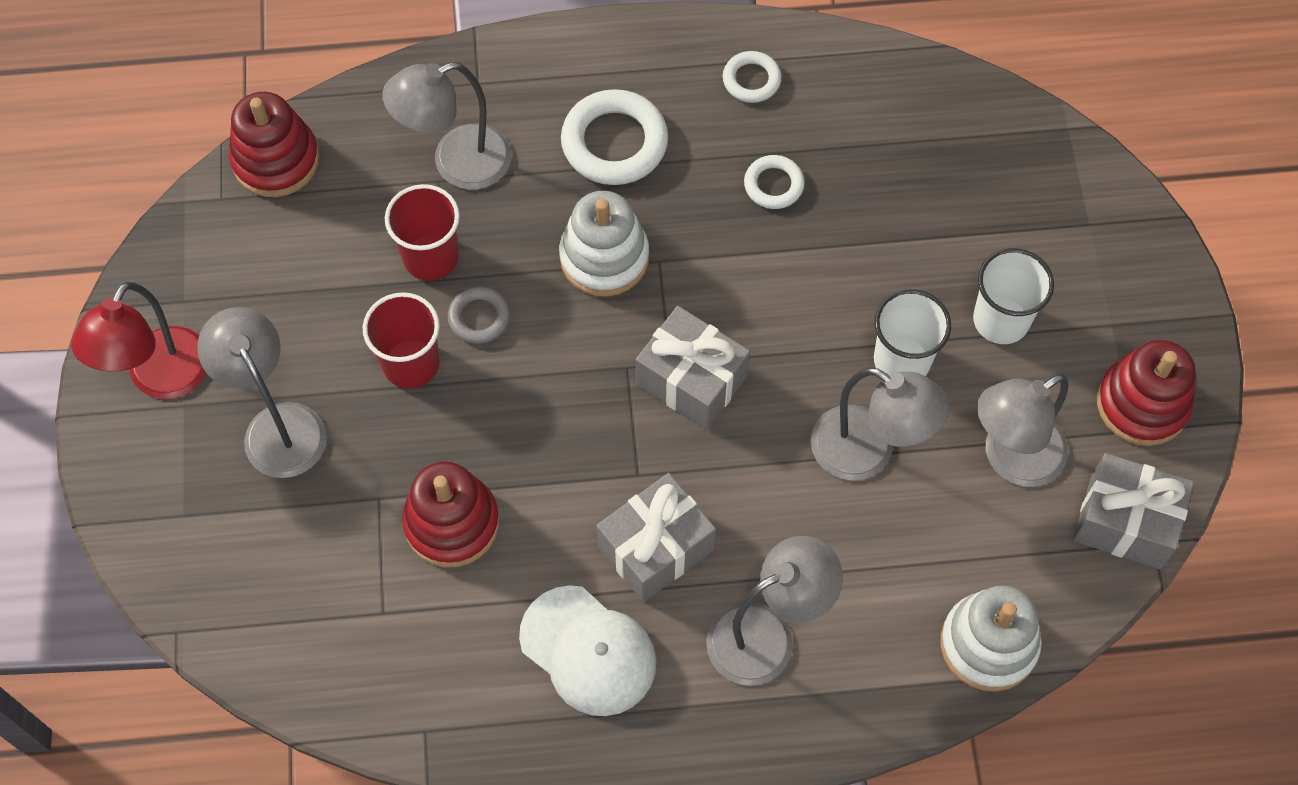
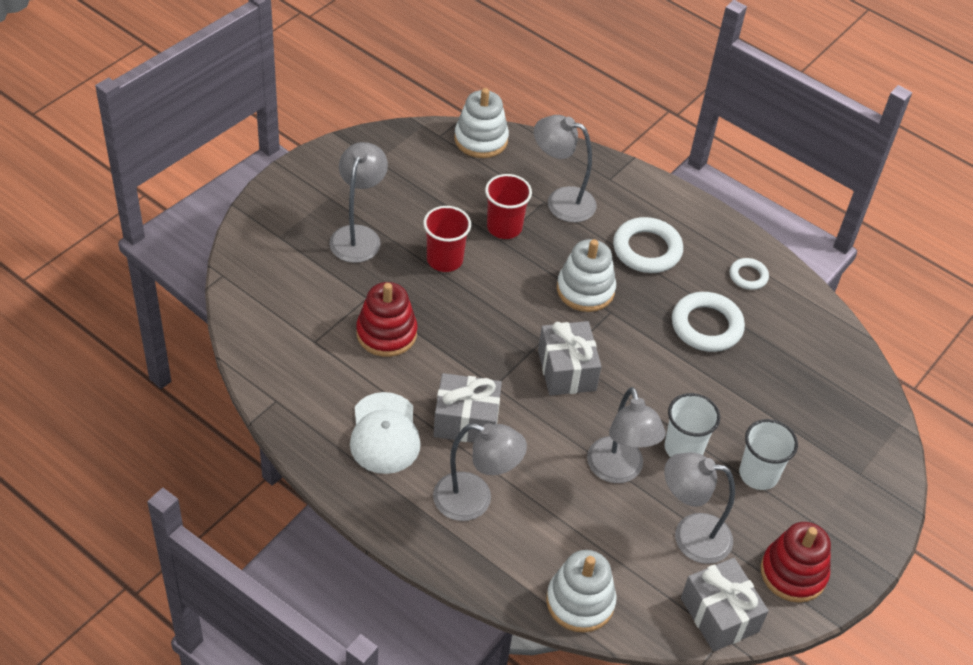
camera: 40 degrees right, 15 degrees down
(160, 379) = (332, 180): red lamp -> none
(276, 160) = (481, 139): red stacking toy -> white stacking toy
(479, 318) = (497, 267): grey ring -> none
(773, 185) = (706, 326): white ring -> white ring, size x1.79

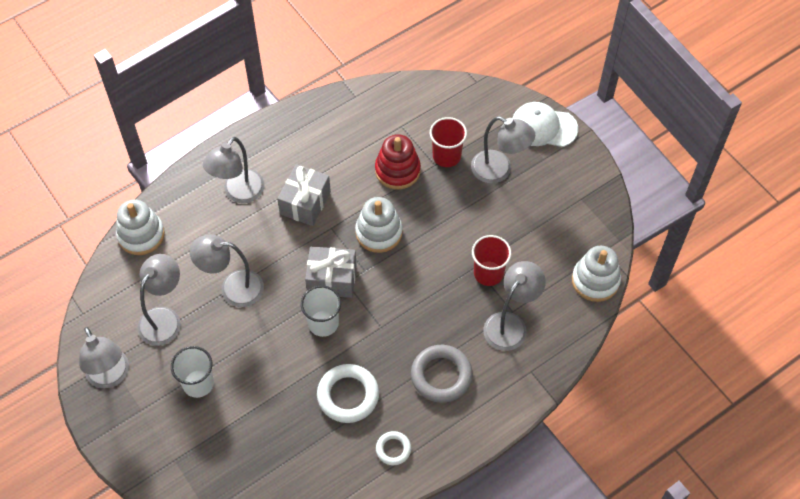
camera: 110 degrees right, 10 degrees up
(384, 434) = (309, 152): white cap -> white cap (543, 127)
(444, 259) = (462, 223): red cup -> red cup (446, 156)
(585, 290) = (408, 315): white stacking toy -> white stacking toy (379, 232)
(647, 249) = (441, 376): white ring -> grey ring
(683, 448) = (238, 338): white cup -> white cup (323, 323)
(719, 615) = (99, 316): grey gift -> none
(793, 573) = (110, 376): red stacking toy -> grey lamp

